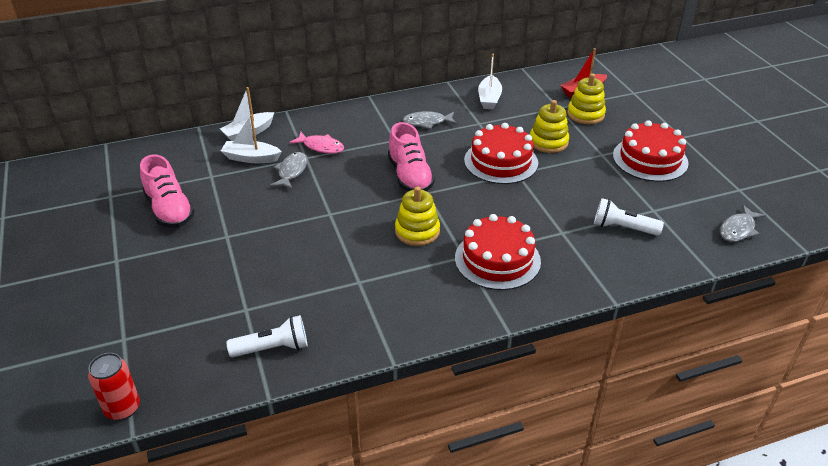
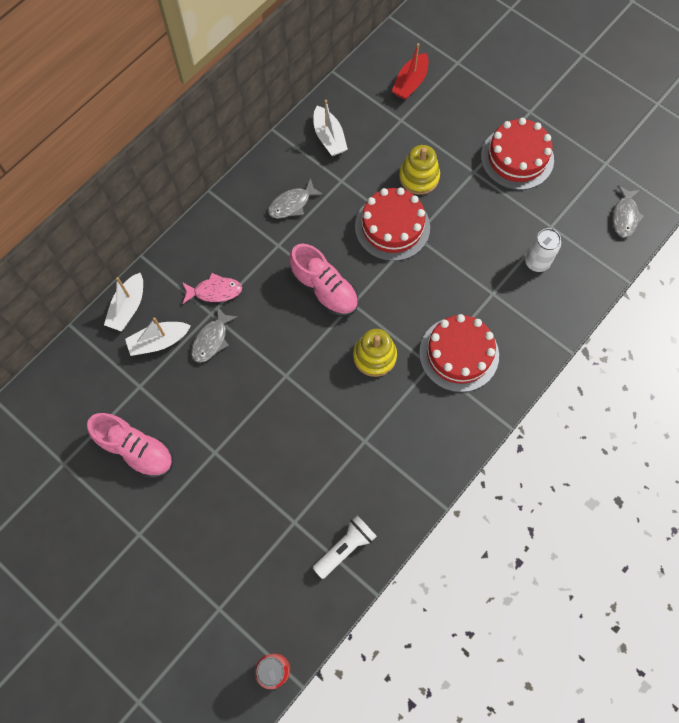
camera: 30 degrees left, 30 degrees up
(291, 171) = (211, 340): grey fish -> grey fish turned 135 degrees counterclockwise
(585, 114) = (431, 118): yellow stacking toy -> none
(622, 228) = (537, 262): white flashlight -> white can

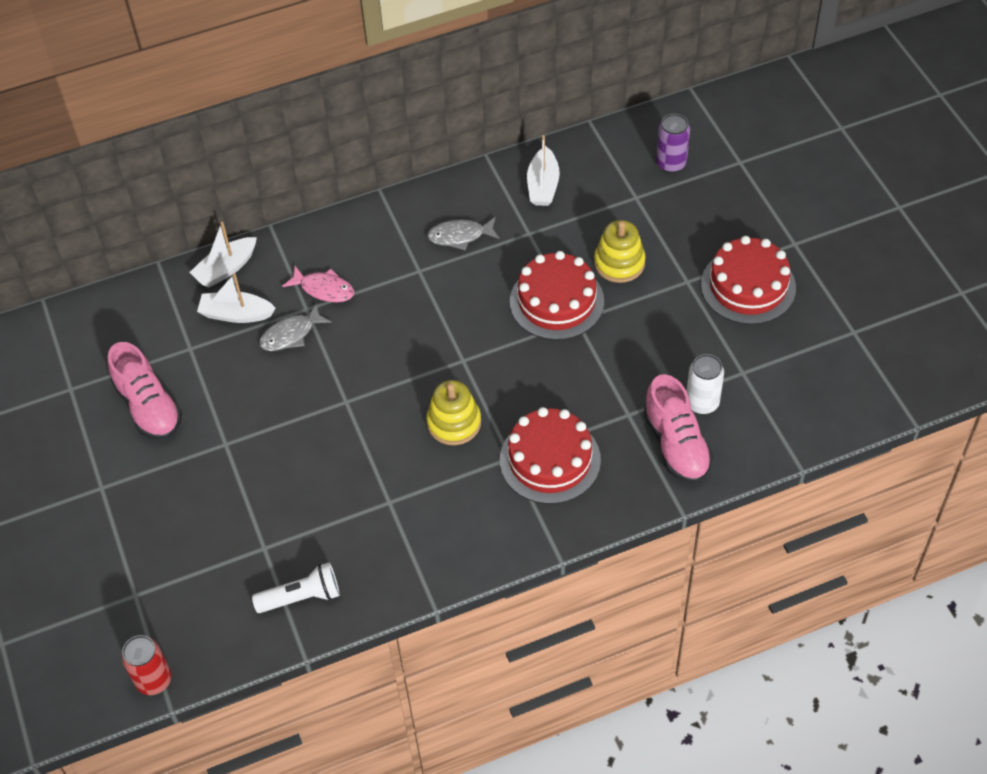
camera: 30 degrees right, 15 degrees down
(324, 289) = (441, 334): pink shoe -> pink shoe (676, 445)
(410, 83) = (671, 163): red boat -> purple can
(624, 216) = (841, 397): grey fish -> none

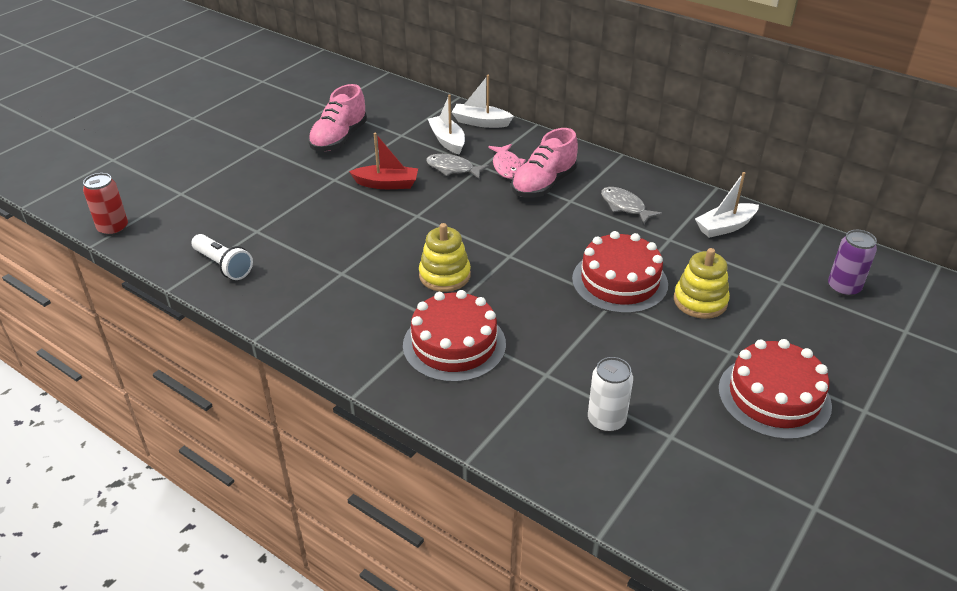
camera: 55 degrees right, 15 degrees down
(272, 402) = (387, 184): none -> red boat
(676, 445) = (542, 422): pink shoe -> pink shoe (544, 184)

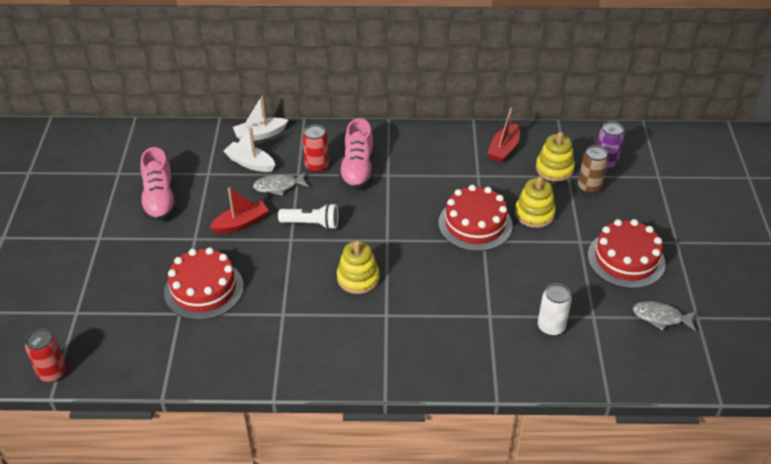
camera: 35 degrees left, 5 degrees up
(223, 265) = (185, 355): white flashlight -> white flashlight (312, 224)
(454, 344) = (414, 326): red cake -> red cake (204, 289)
(507, 166) = (316, 166): pink fish -> red can
(625, 206) = (428, 162): grey fish -> grey fish (660, 317)
(725, 227) = (504, 149): white boat -> red boat
(769, 268) = (554, 169): none -> yellow stacking toy
(797, 303) = (589, 187): none -> brown can

